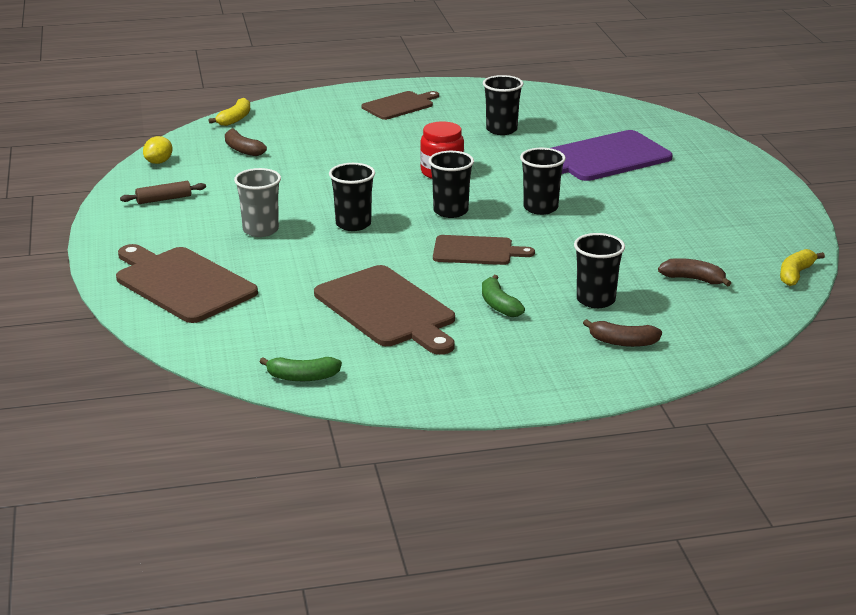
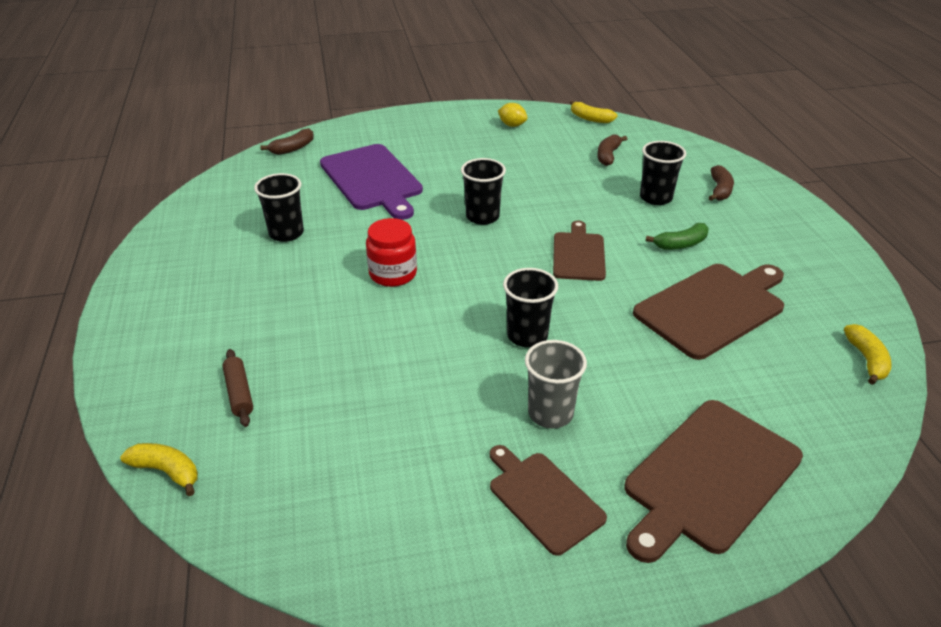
camera: 90 degrees left, 10 degrees up
(159, 162) = (318, 555): yellow lemon -> yellow lemon (512, 125)
(164, 199) = (459, 530): brown rolling pin -> brown rolling pin (239, 393)
(242, 149) = (291, 452): brown banana -> brown banana (292, 148)
(302, 377) = (866, 360): green banana -> yellow banana
(399, 105) = (183, 305): brown cutting board -> brown cutting board (543, 499)
(450, 211) = (491, 269): black cup -> none

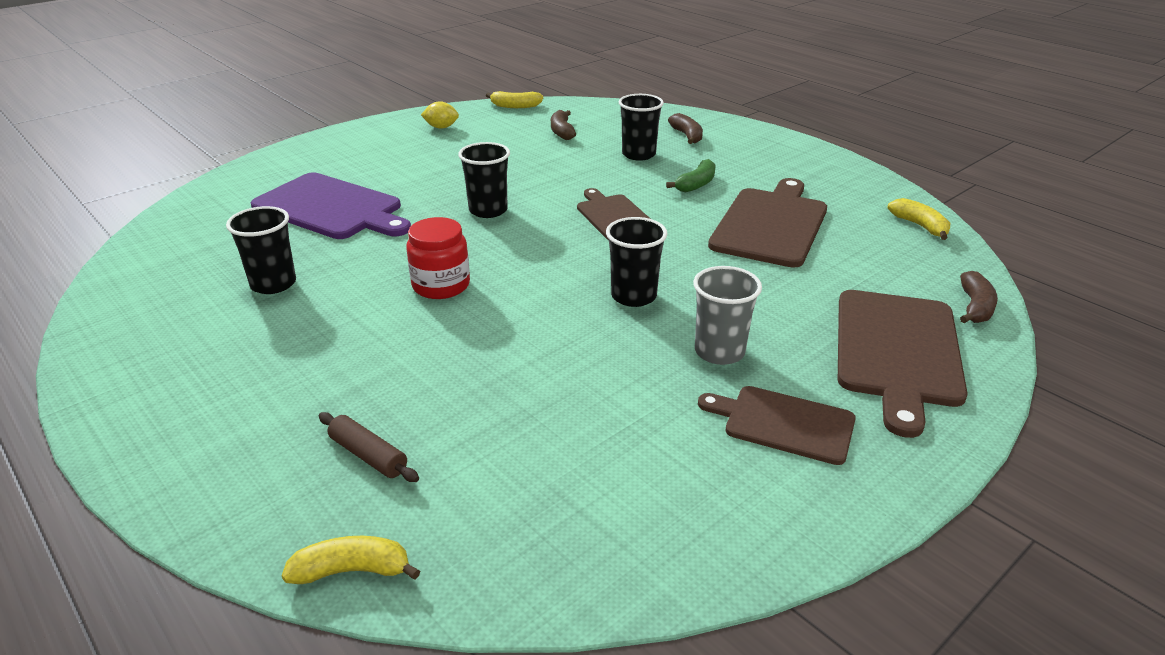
camera: 30 degrees left, 5 degrees down
(292, 148) = (200, 202): brown banana -> brown banana (975, 307)

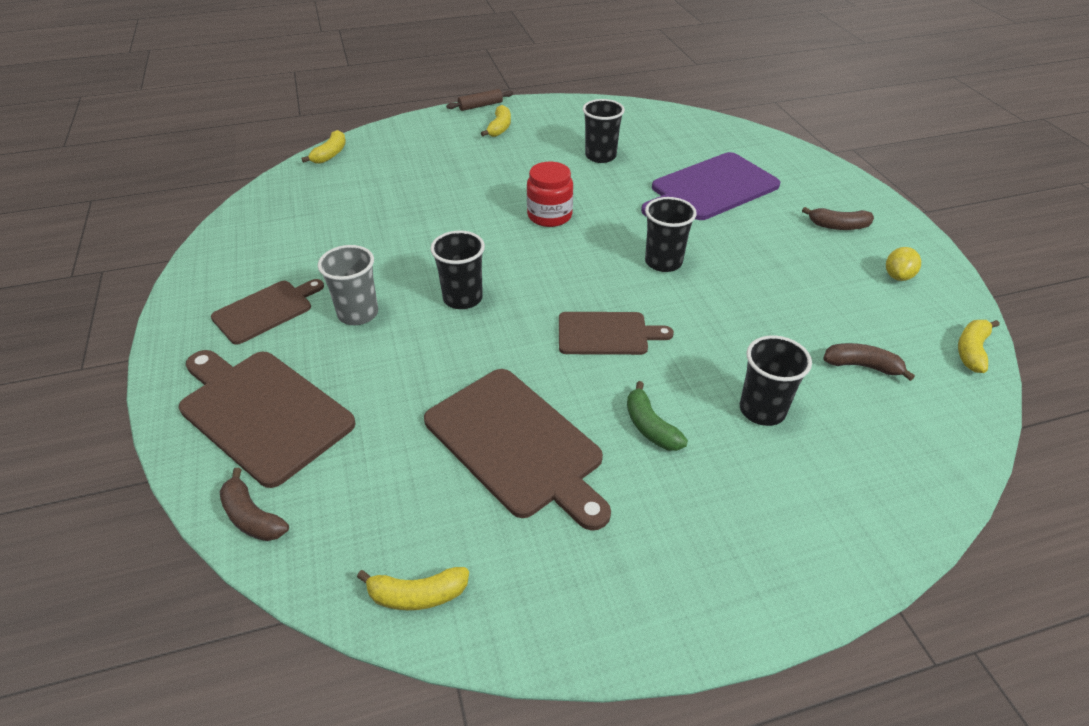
camera: 115 degrees right, 10 degrees up
(195, 392) = (499, 128): none -> yellow banana
(368, 455) = (398, 167): brown rolling pin -> brown rolling pin (480, 106)
(687, 136) = (816, 488): brown banana -> brown banana (838, 226)

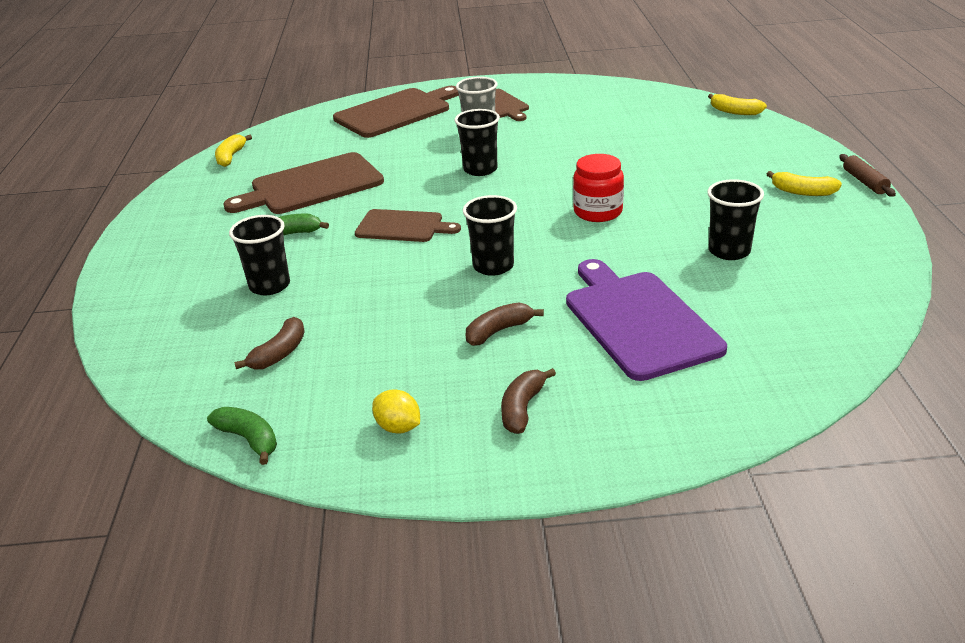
camera: 105 degrees right, 10 degrees down
(252, 516) = (317, 116): brown banana -> brown banana (499, 331)
(606, 333) = (403, 226): brown cutting board -> brown cutting board turned 90 degrees counterclockwise
(972, 351) = (249, 439): yellow banana -> green banana

